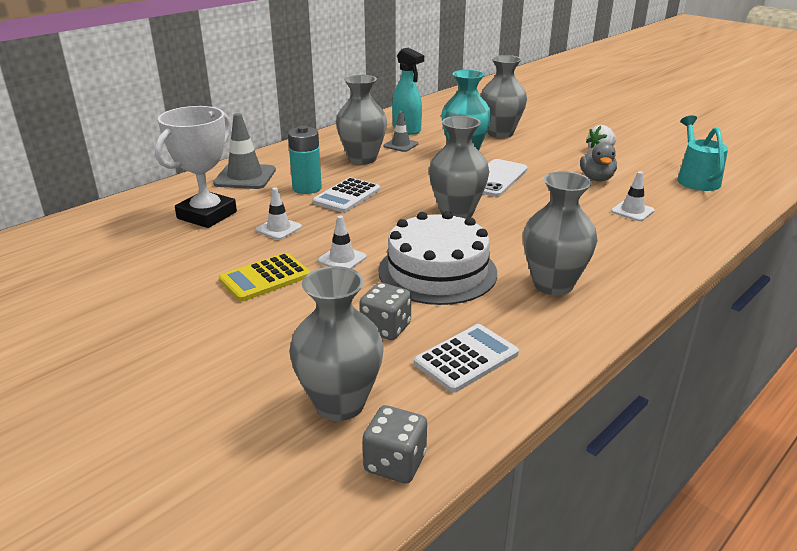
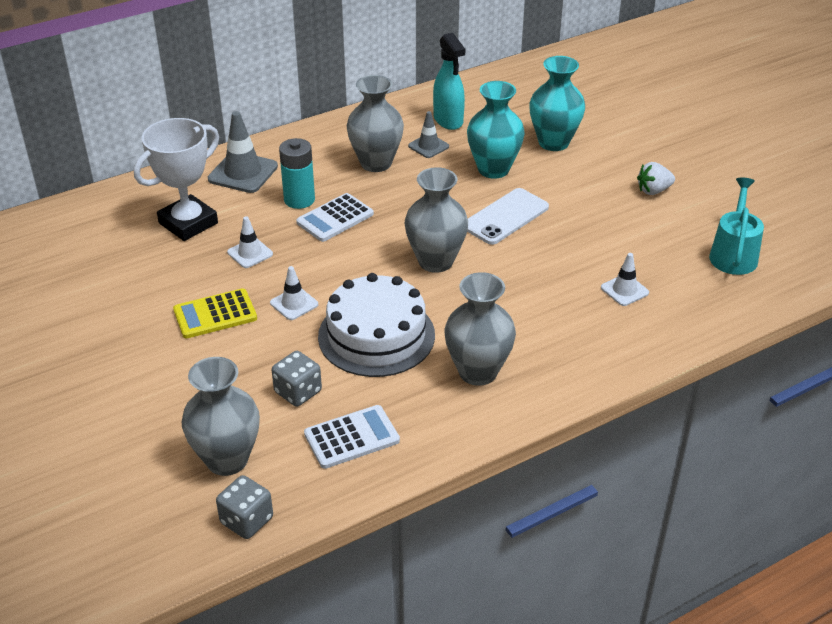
camera: 15 degrees right, 10 degrees up
(500, 133) = (553, 142): grey vase -> turquoise vase
(596, 178) = (618, 235): grey duck -> none

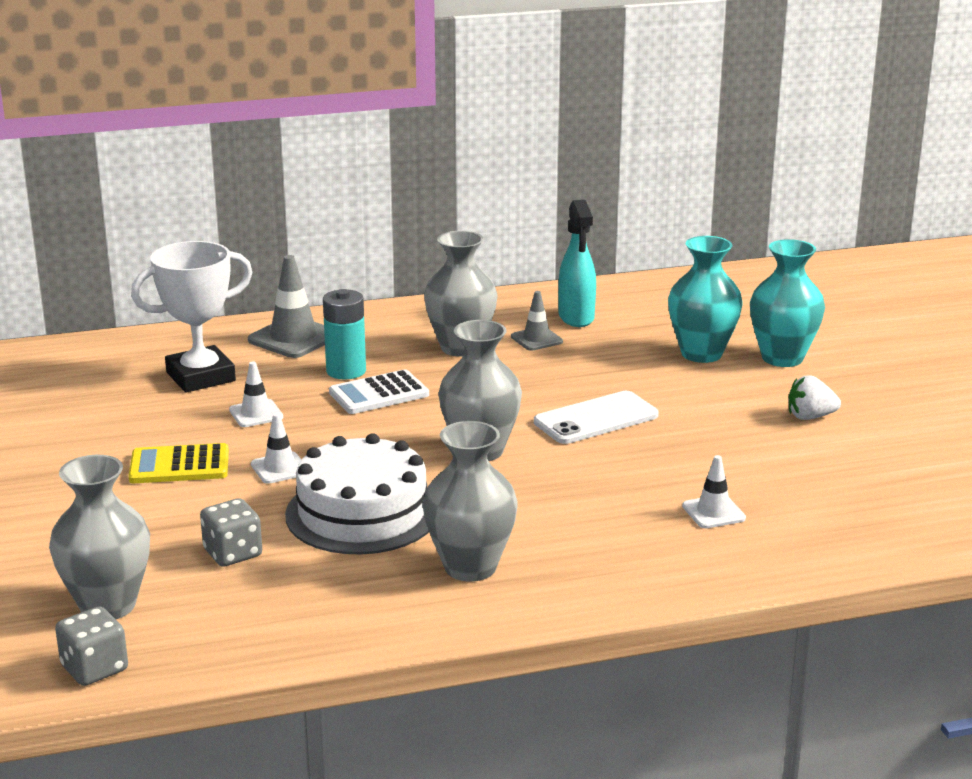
camera: 15 degrees right, 15 degrees down
(352, 437) = (271, 608): white calculator -> none
(493, 169) = (607, 371): turquoise vase -> turquoise vase (782, 358)
(733, 254) = (887, 495): turquoise watering can -> none

